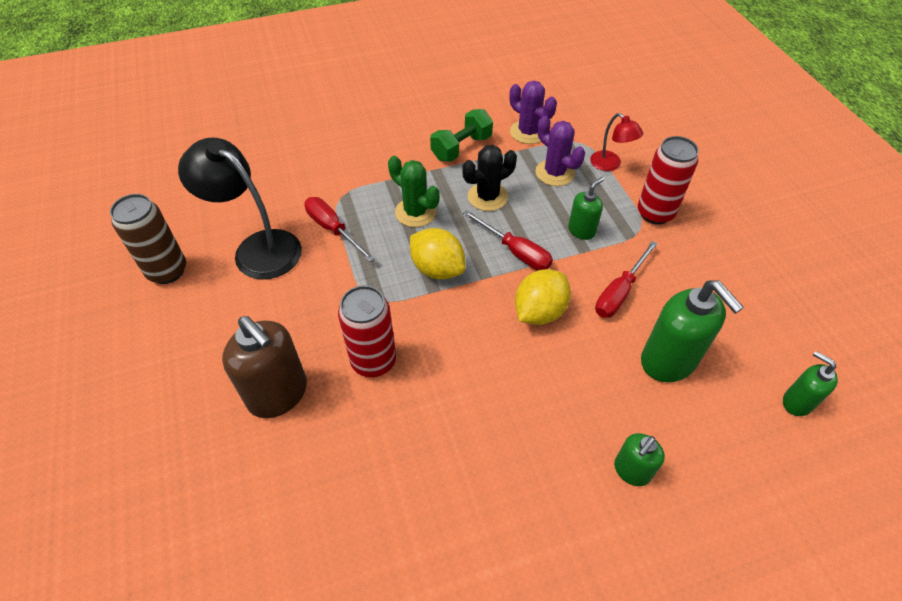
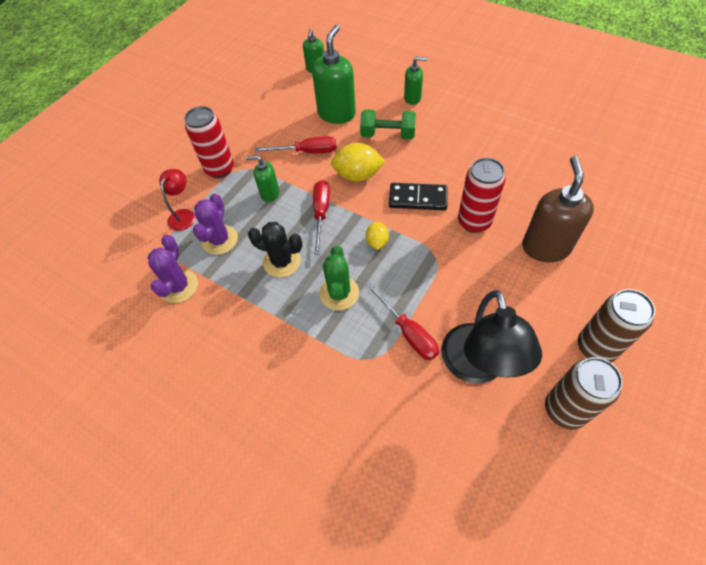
camera: 125 degrees left, 5 degrees up
(166, 334) = (596, 347): none -> brown can
(333, 229) = (408, 332): red screwdriver -> red screwdriver turned 45 degrees counterclockwise
(437, 269) = (377, 242): yellow lemon -> yellow lemon, size x0.57
(454, 338) = (418, 198): none -> black domino
(461, 148) = (237, 318): green dumbbell -> green dumbbell (388, 135)

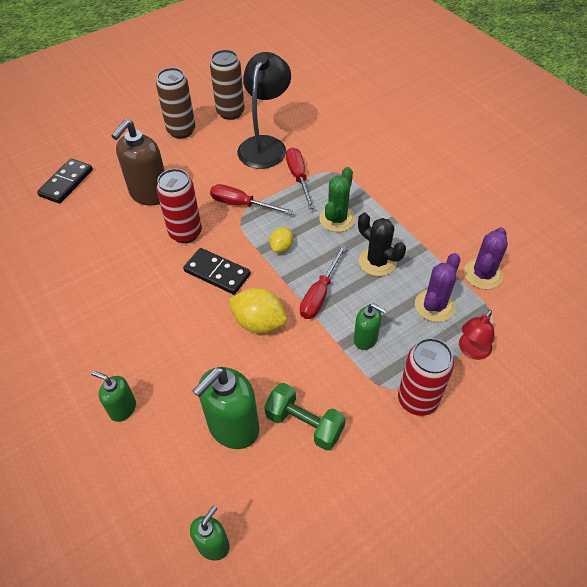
camera: 160 degrees left, 5 degrees down
(307, 152) = (300, 379): red screwdriver -> red screwdriver (241, 204)
(388, 135) = (193, 363): green dumbbell -> green dumbbell (304, 424)
(638, 227) = (66, 183): none -> black domino

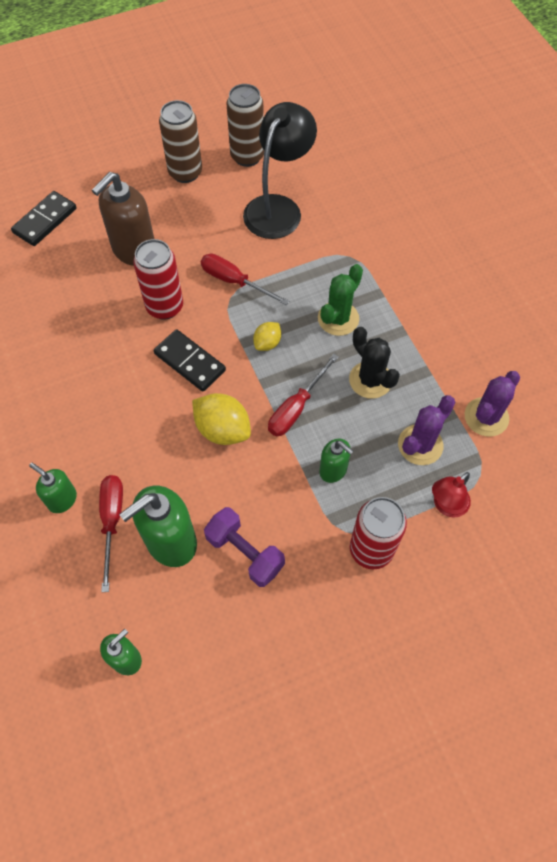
camera: 10 degrees right, 10 degrees up
(298, 177) = (307, 257): red screwdriver -> red screwdriver (112, 522)
(304, 424) = (245, 552): green dumbbell -> purple dumbbell

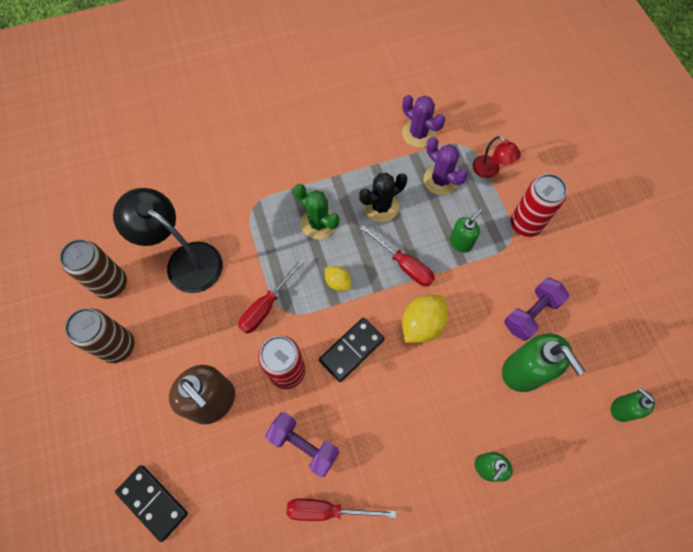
camera: 85 degrees left, 5 degrees up
(91, 328) = (303, 445): none -> purple dumbbell
(112, 522) = (507, 421): red screwdriver -> red screwdriver (327, 510)

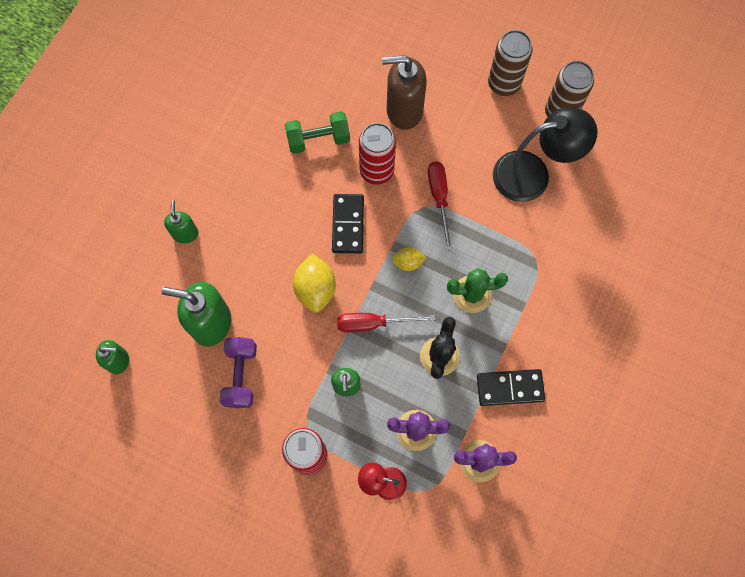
camera: 135 degrees right, 5 degrees up
(153, 502) = (375, 32): black domino -> black domino (510, 388)
(303, 445) = (318, 139): purple dumbbell -> green dumbbell
(327, 510) = (267, 120): red screwdriver -> none

